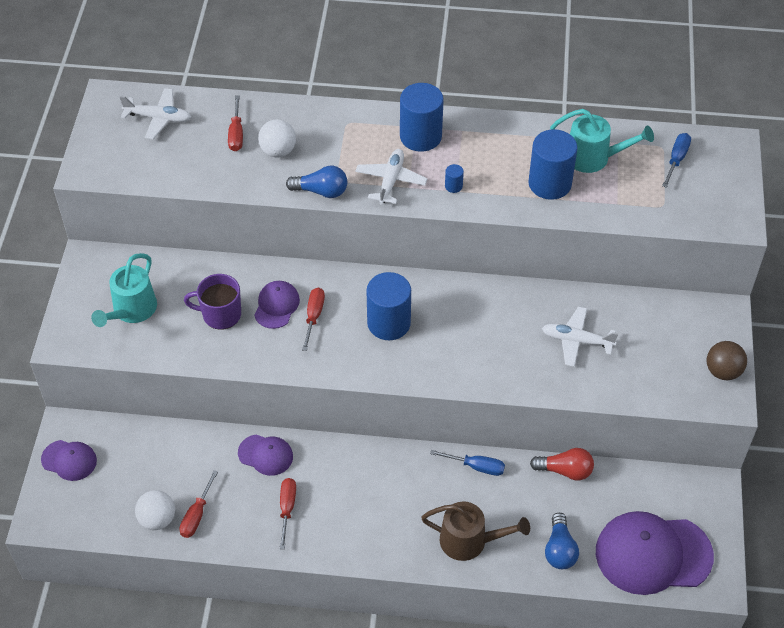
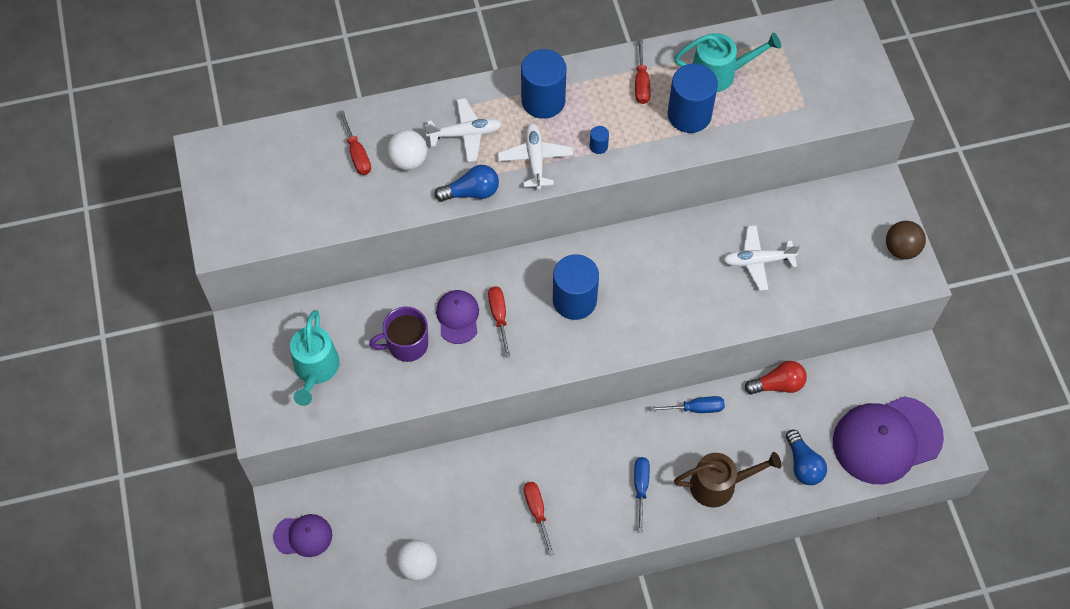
camera: 20 degrees left, 10 degrees up
(158, 118) = (268, 160): white plane -> white plane (465, 134)
(197, 515) = (454, 548): red screwdriver -> red screwdriver (641, 82)
(265, 455) = (493, 464): purple cap -> none
(676, 160) = (797, 52): blue screwdriver -> blue screwdriver (641, 488)

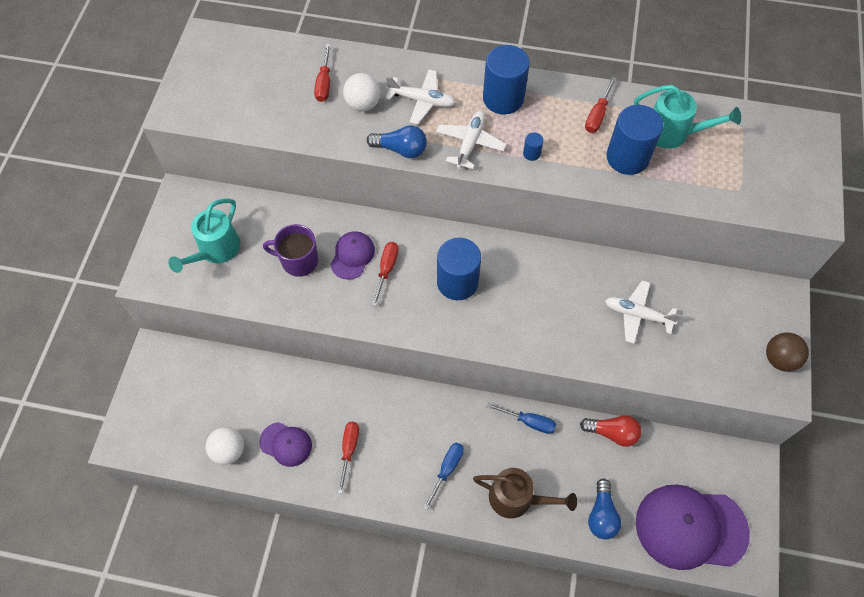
camera: 25 degrees right, 0 degrees up
(303, 536) = (154, 384): purple cap -> purple cap (286, 444)

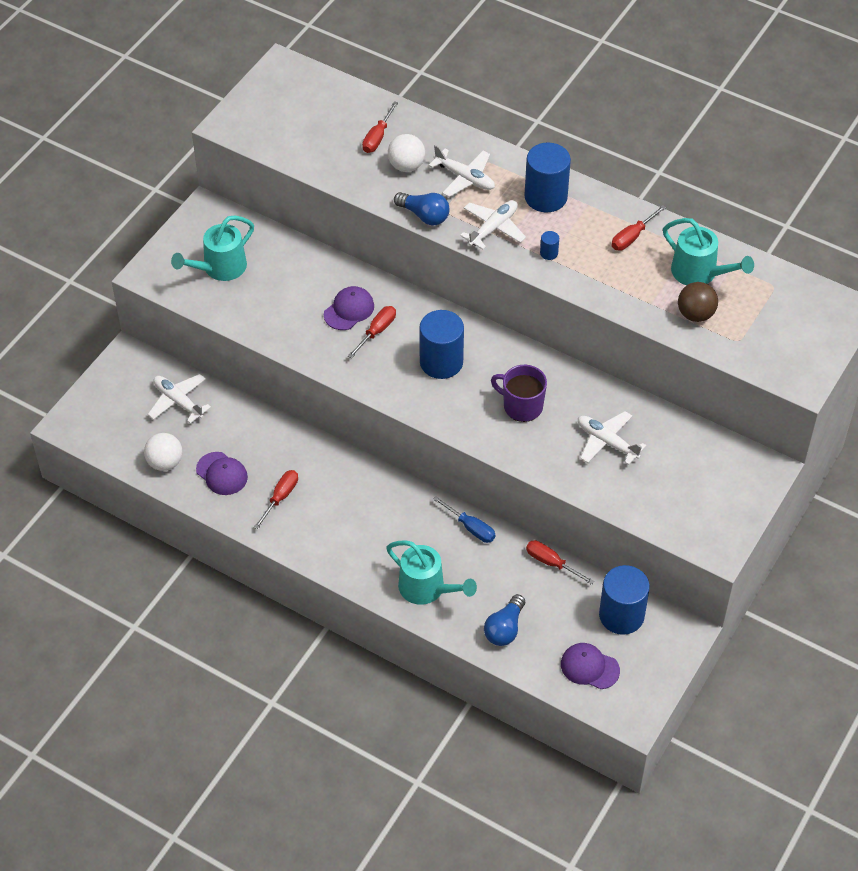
camera: 20 degrees right, 10 degrees down
(219, 383) = (178, 401): none -> white plane
(298, 261) = (295, 300): purple mug -> purple mug (522, 406)
(447, 470) = (369, 543): blue screwdriver -> none
(517, 498) = (427, 588): brown watering can -> turquoise watering can
(612, 433) = (551, 563): red light bulb -> red screwdriver
(627, 157) = (641, 282): blue cylinder -> blue cylinder (621, 615)
(690, 527) = (589, 667): purple cap -> purple cap, size x0.51
(779, 359) = (731, 521): brown ball -> brown ball (695, 314)

